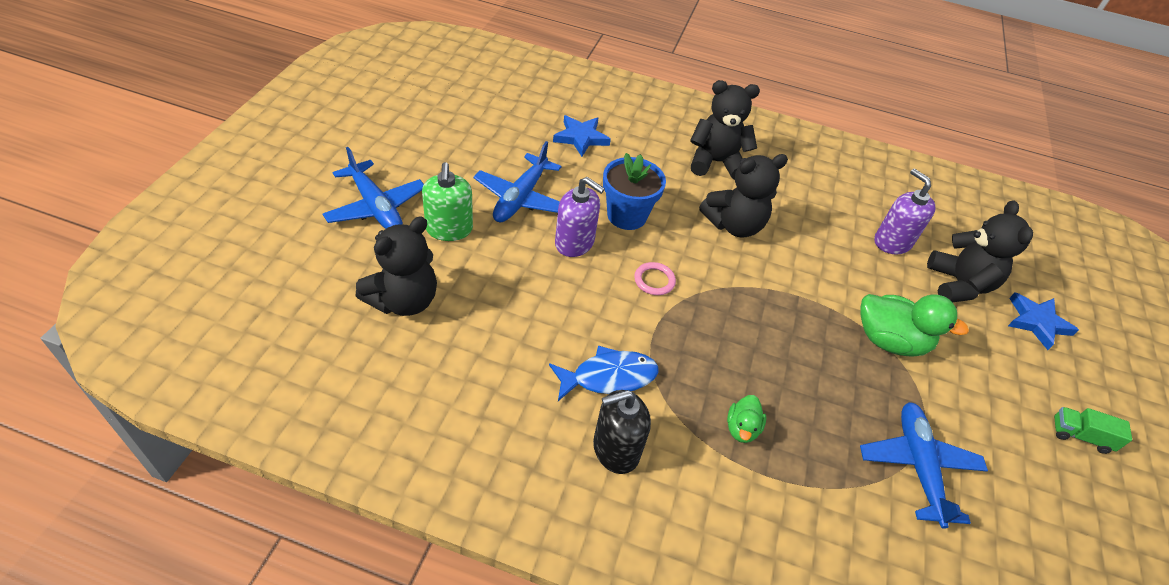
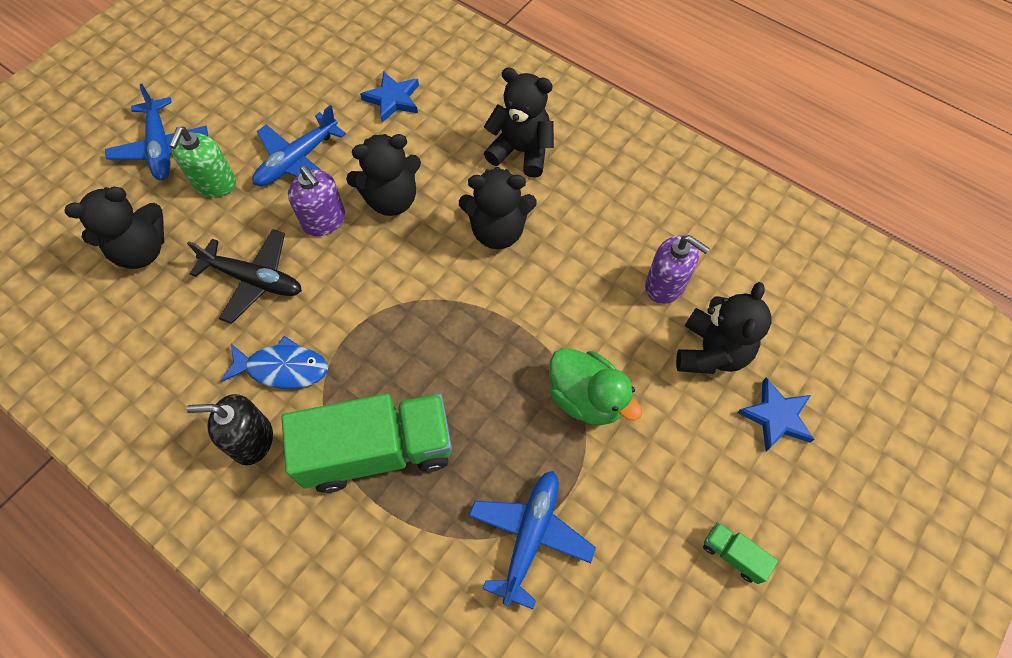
camera: 25 degrees right, 15 degrees up
(536, 305) = (255, 280): none -> black plane
(626, 215) = (391, 199): blue flower pot -> black teddy bear
(654, 280) = (379, 277): pink ring -> none
(742, 428) = (378, 451): green duck -> green truck
(892, 242) = (665, 285): purple soap dispenser -> purple soap dispenser turned 135 degrees clockwise

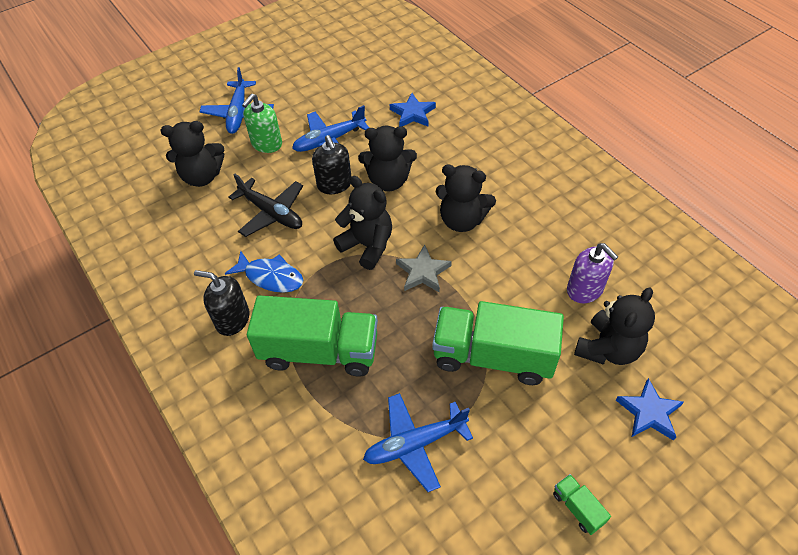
camera: 20 degrees right, 10 degrees down
(324, 220) = (334, 184): purple soap dispenser -> black soap dispenser
(472, 311) = (423, 272): none -> grey star
(521, 151) = (499, 168): black teddy bear -> black teddy bear (367, 245)
(530, 535) = (414, 444): blue plane -> blue plane turned 150 degrees counterclockwise
(587, 398) = (493, 356): green duck -> green truck

